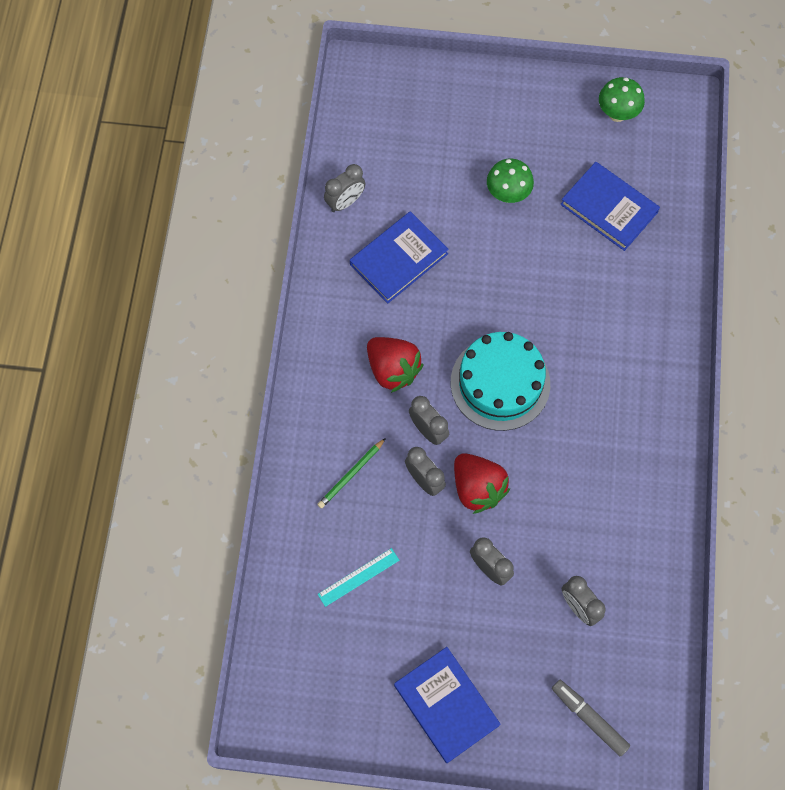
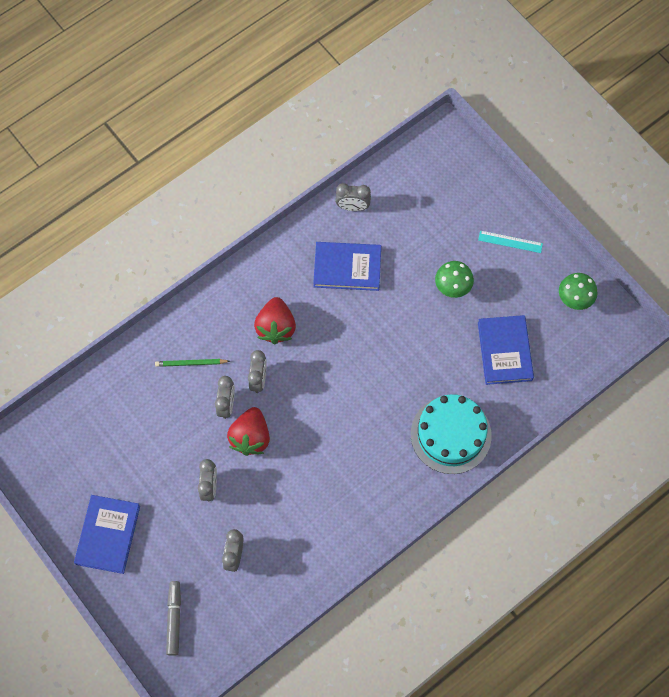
camera: 45 degrees right, 0 degrees up
(358, 577) = (135, 422): turquoise ruler -> turquoise ruler (510, 241)
(500, 383) = (327, 391): turquoise cake -> turquoise cake (451, 434)

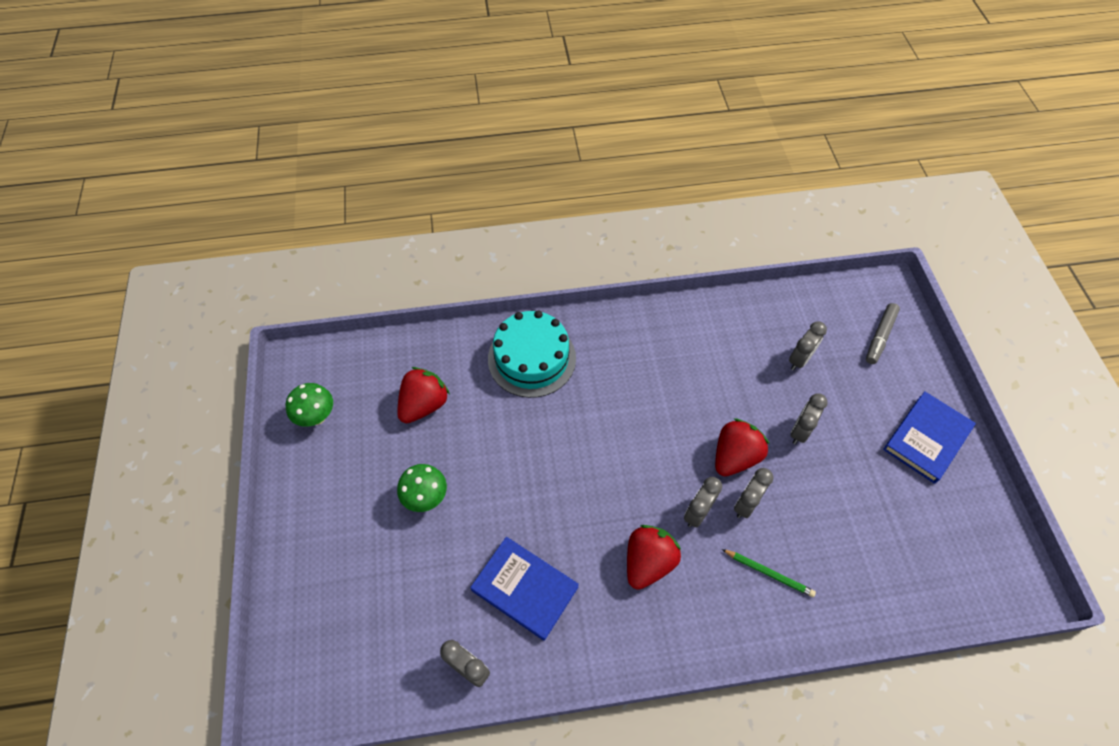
camera: 150 degrees left, 10 degrees down
(505, 351) = (424, 405): blue book -> red strawberry
(510, 241) = (326, 514): turquoise ruler -> none

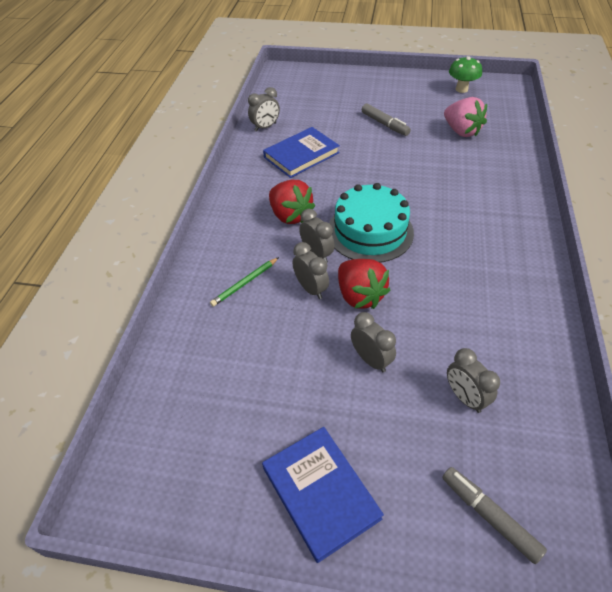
camera: 110 degrees right, 10 degrees down
(424, 405) = (461, 131): red strawberry -> pink strawberry
(426, 498) = (385, 124): green mushroom -> grey marker
(532, 358) = (497, 190): turquoise cake -> turquoise cake (370, 231)

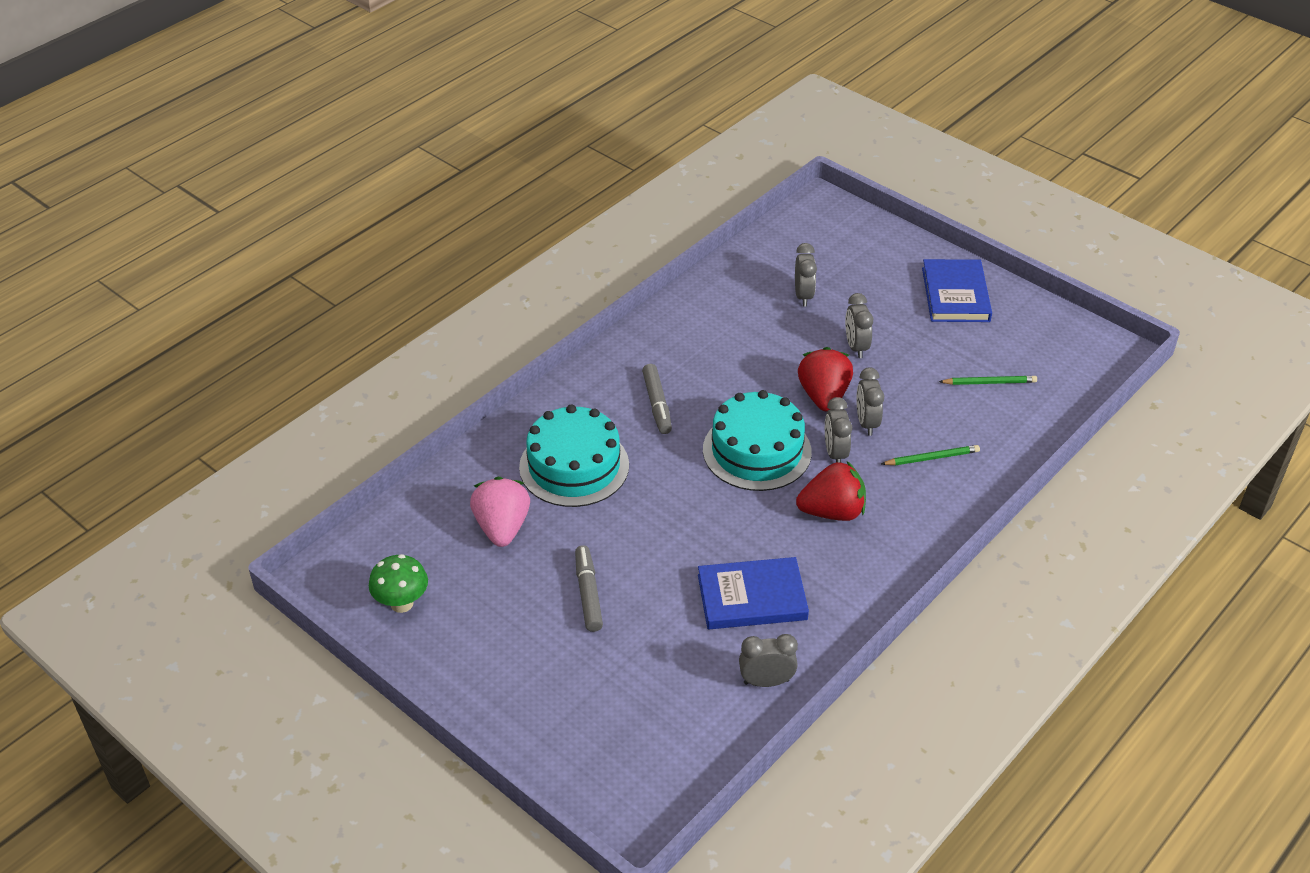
camera: 150 degrees left, 5 degrees down
(230, 381) = (989, 382): none -> green pencil
(290, 215) = (832, 512): red strawberry -> red strawberry turned 90 degrees clockwise
(466, 173) = (574, 466): none -> turquoise cake
(489, 516) = (850, 243): grey marker -> grey marker (657, 404)

